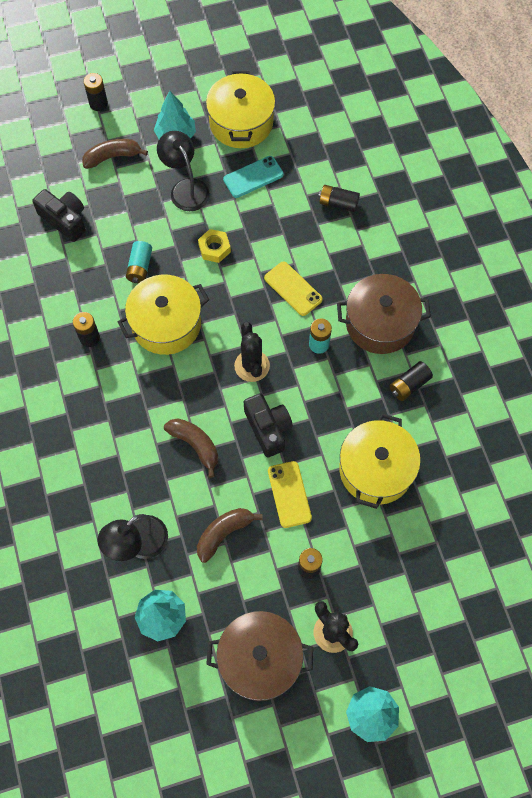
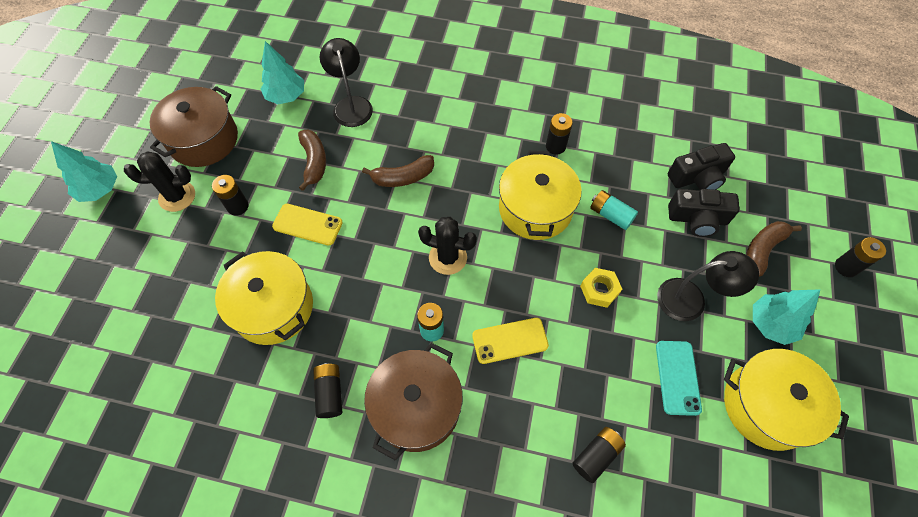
camera: 120 degrees right, 5 degrees down
(112, 157) = (763, 249): brown banana -> brown banana turned 150 degrees counterclockwise
(268, 428) = (377, 239): black camera -> black camera (697, 219)

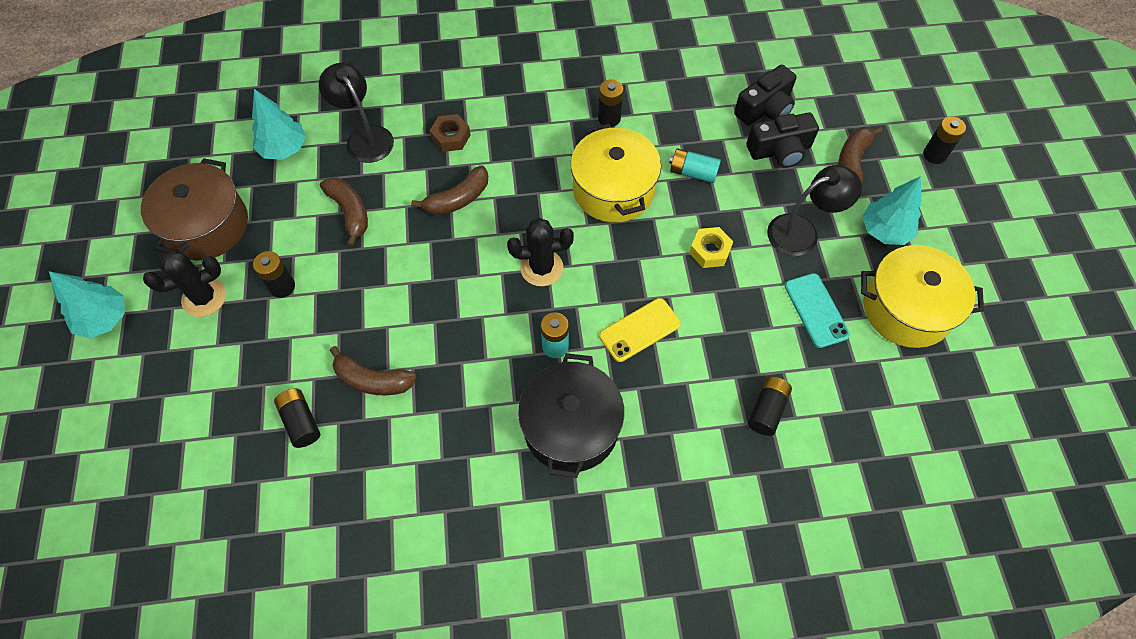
camera: 20 degrees left, 0 degrees up
(273, 307) = (373, 380): yellow pot -> brown banana
(307, 224) = (372, 281): yellow phone -> none
(330, 393) = (474, 445): black battery -> black battery (301, 421)
(416, 407) = (571, 427): brown pot -> black pot
(418, 124) = (451, 137): none -> brown nut

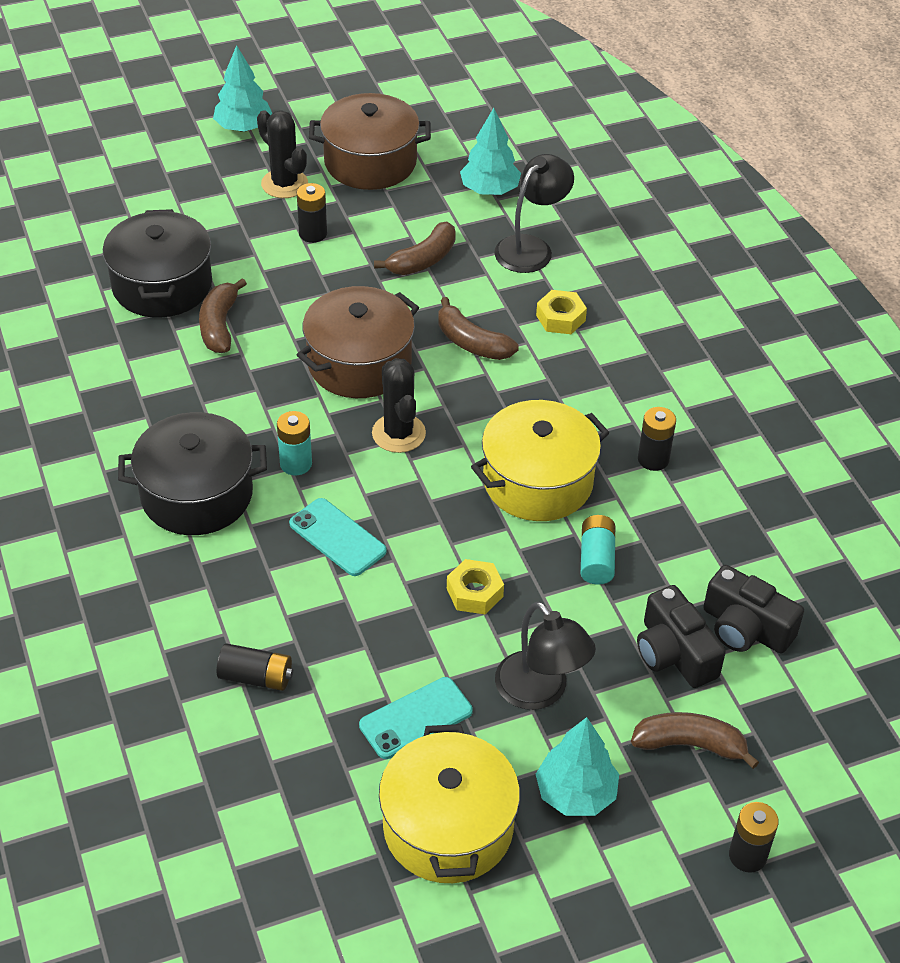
camera: 75 degrees right, 15 degrees down
(301, 421) = (162, 285): black battery -> black pot
(451, 137) = (560, 318): brown nut -> yellow nut
(455, 280) = (359, 363): none -> brown pot
(640, 330) = (337, 537): yellow phone -> turquoise phone

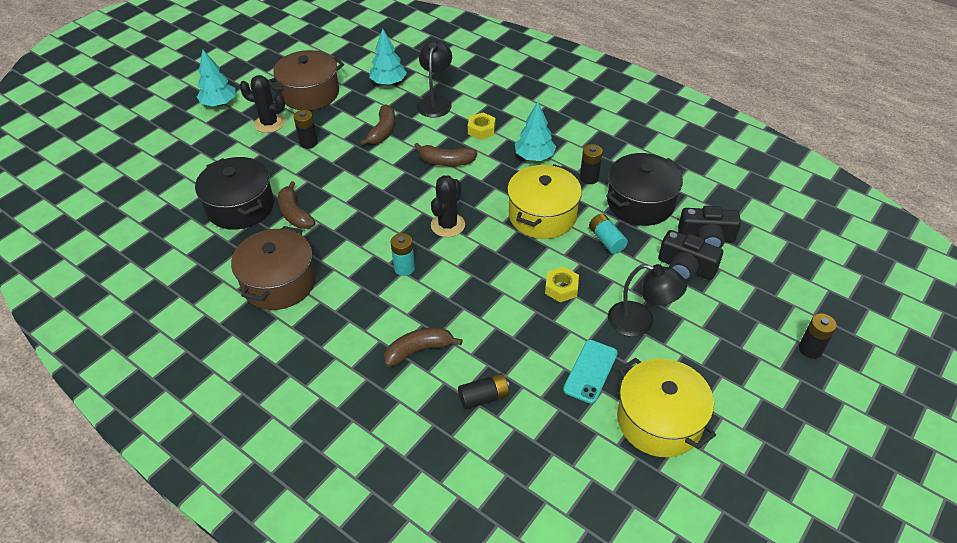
camera: 30 degrees left, 0 degrees up
(197, 494) = (361, 313): black pot -> black pot (640, 203)
(337, 537) = (462, 296): turquoise phone -> none
(359, 363) = (394, 198): brown pot -> brown pot (279, 283)
(398, 433) = (448, 225): black cactus -> black cactus turned 75 degrees clockwise
(575, 793) = (704, 365): turquoise tree -> turquoise tree (534, 157)
(690, 745) = (734, 309): brown banana -> brown banana (419, 350)

